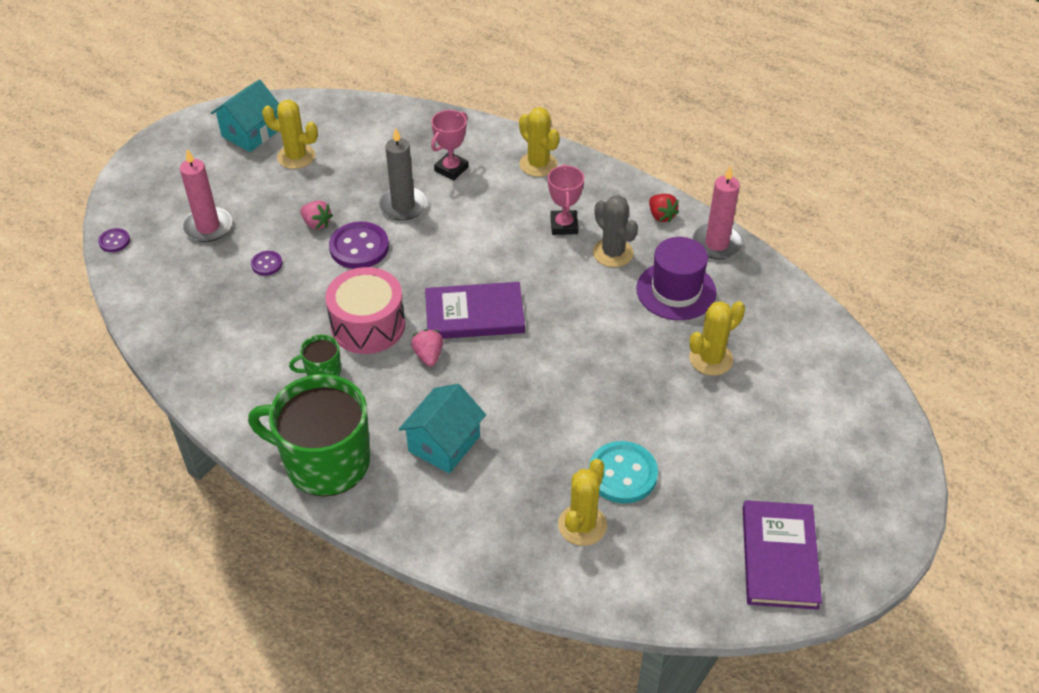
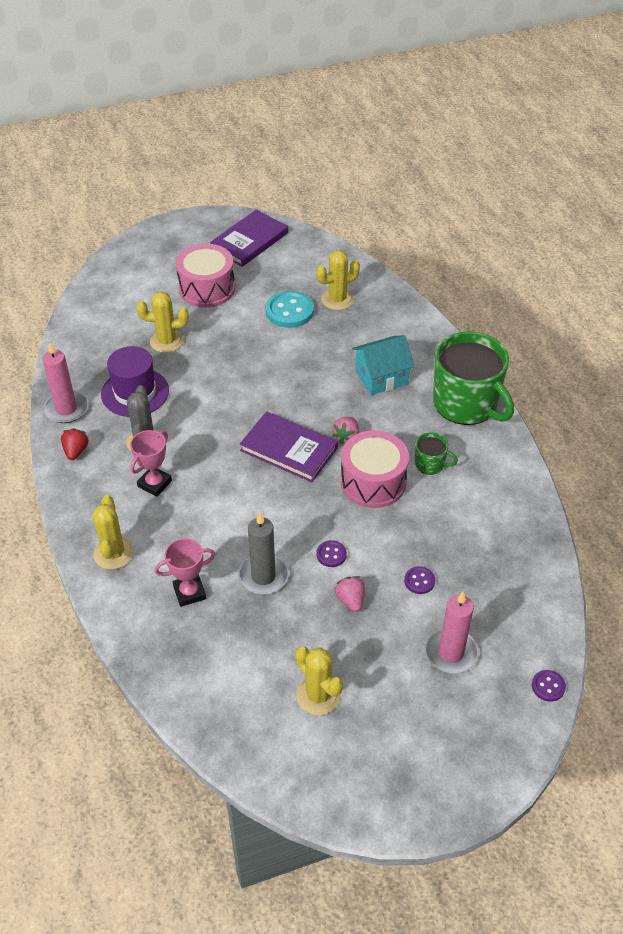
camera: 145 degrees left, 0 degrees up
(251, 133) = (343, 760): turquoise house -> none
(359, 247) = (331, 554): purple button -> purple button, size x0.51
(746, 450) = (207, 288): none -> pink drum

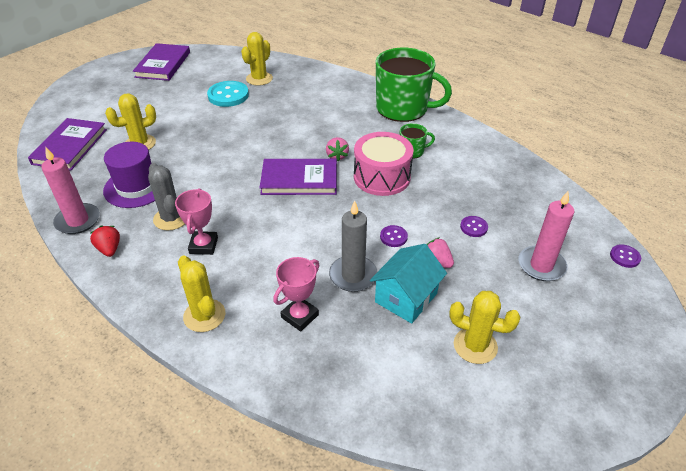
camera: 30 degrees left, 5 degrees down
(102, 319) = (70, 146): none -> purple book
(207, 288) = (150, 101): pink drum -> none
(381, 377) = (330, 112): turquoise house -> turquoise house (406, 298)

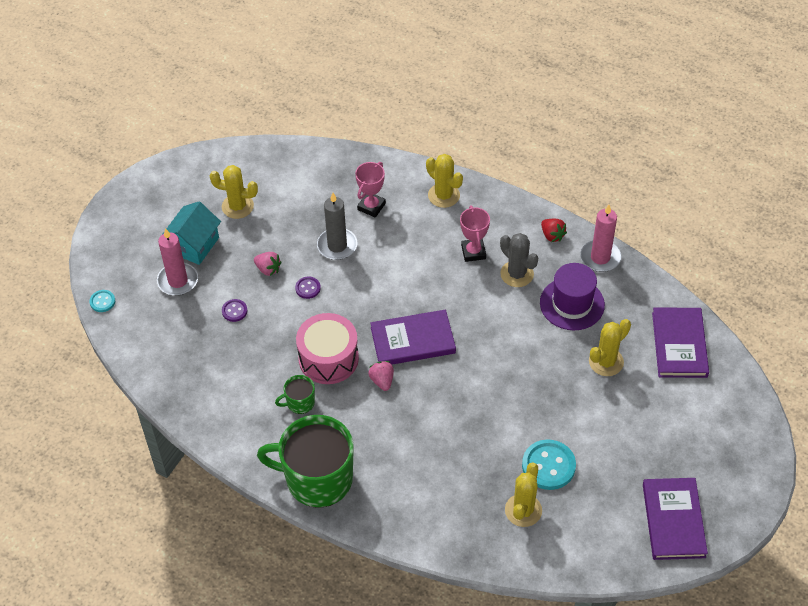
camera: 170 degrees right, 10 degrees up
(406, 298) = (291, 234): turquoise house -> turquoise house (194, 245)
(624, 257) = (102, 301): purple button -> turquoise button

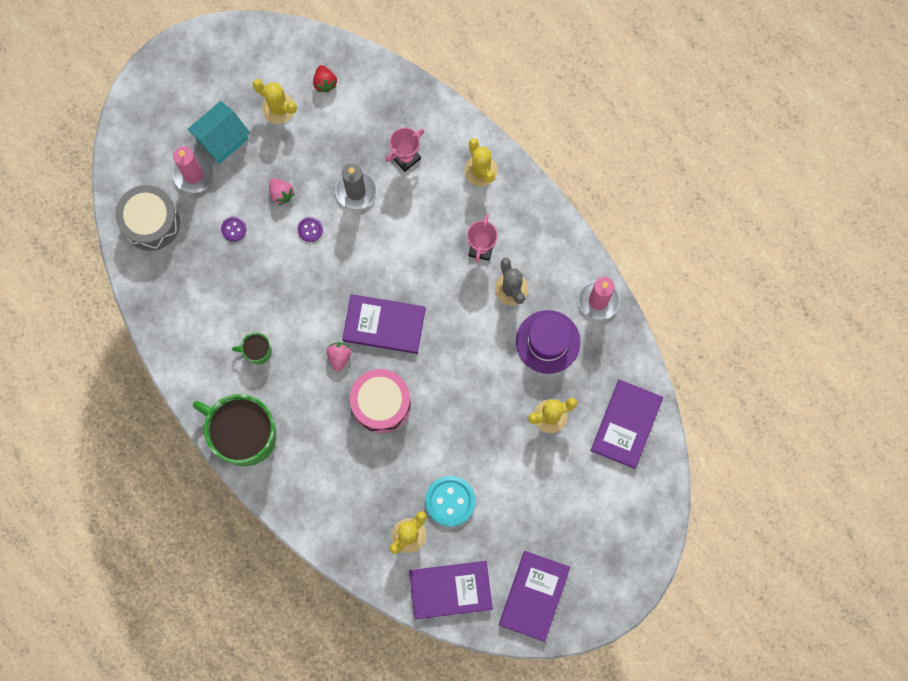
camera: 20 degrees right, 25 degrees up
(102, 301) = (117, 172): turquoise button -> none
(151, 331) = (151, 222): none -> grey drum
(328, 358) = (300, 314): pink drum -> pink drum (381, 403)
(552, 235) = (564, 258): red strawberry -> red strawberry (325, 82)
(589, 545) = (450, 590): none -> purple book

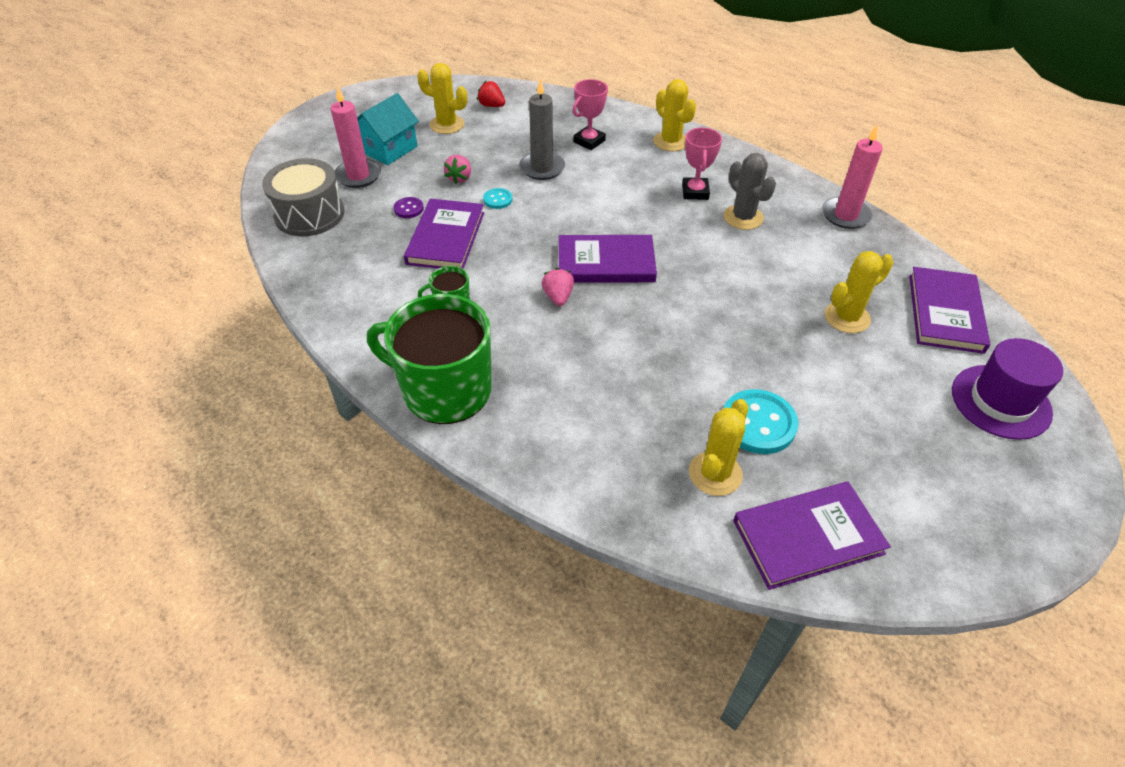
camera: 10 degrees left, 30 degrees down
(281, 193) = (459, 178): pink strawberry -> pink strawberry turned 60 degrees clockwise
(310, 229) = (498, 199): purple button -> turquoise button
(325, 82) = (492, 105): red strawberry -> red strawberry turned 150 degrees clockwise
(381, 403) = (625, 333): pink drum -> none
(534, 596) = (939, 524): purple book -> purple book (446, 238)
(548, 342) = (807, 253): purple hat -> purple hat (1000, 401)

